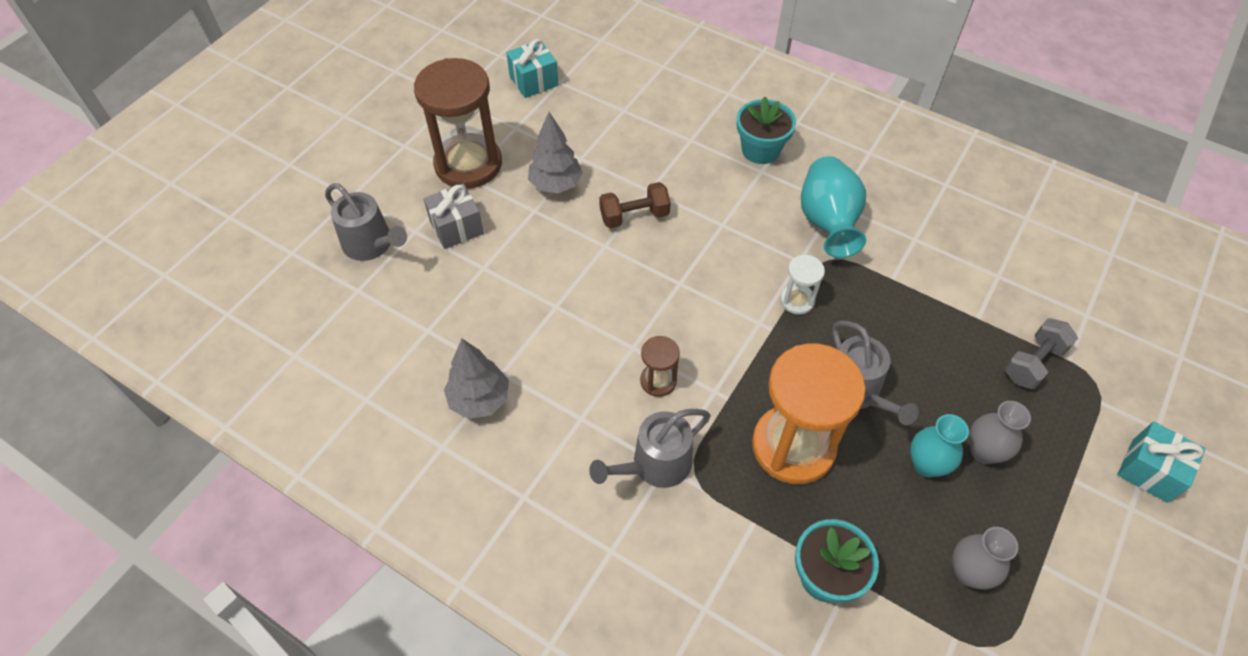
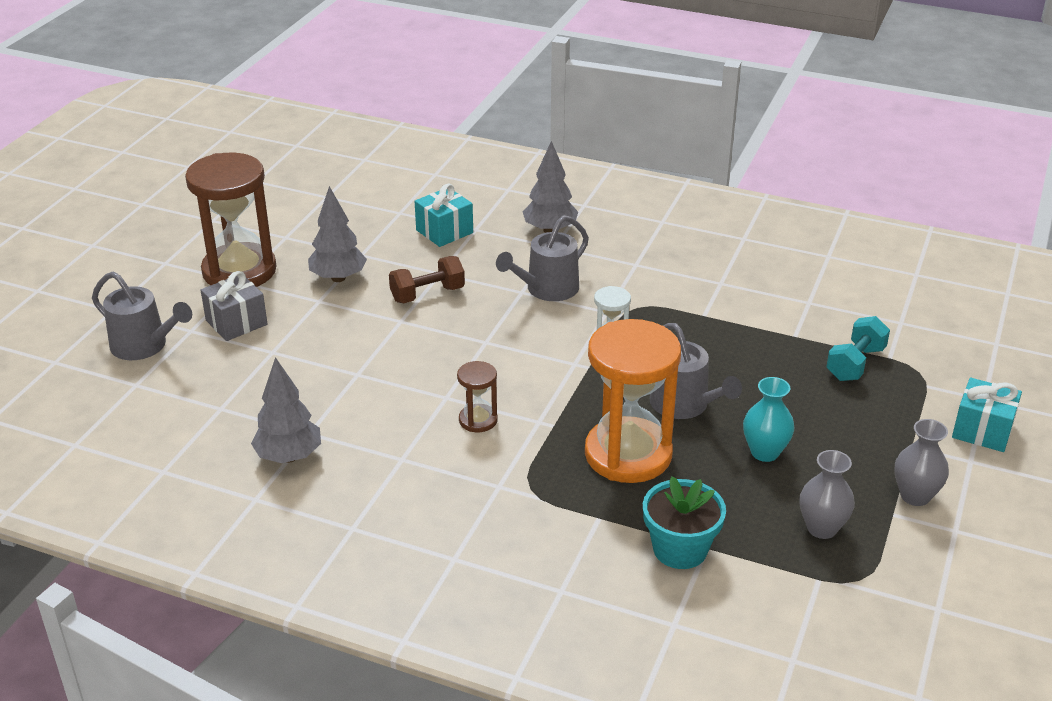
camera: 10 degrees left, 20 degrees down
(534, 81) = (298, 198): turquoise gift -> turquoise gift (444, 231)
(655, 465) = (487, 485): grey watering can -> grey watering can (547, 289)
(760, 150) = (550, 230): turquoise flower pot -> grey tree
(827, 222) = (630, 279): turquoise vase -> none
(983, 451) = (819, 435): grey vase -> grey vase (915, 496)
(1033, 363) = (855, 364): grey dumbbell -> turquoise dumbbell

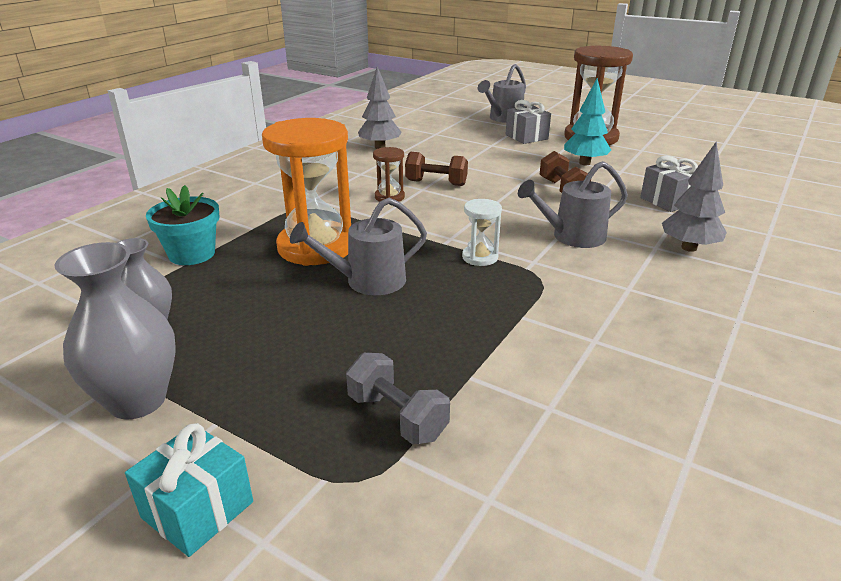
camera: 100 degrees right, 5 degrees down
(338, 278) = (584, 163): grey tree -> turquoise tree
(424, 387) = (436, 183): none -> brown dumbbell
(444, 231) = (668, 201): turquoise gift -> grey gift
(547, 289) = (572, 237): grey watering can -> grey watering can turned 75 degrees counterclockwise
(764, 452) = (275, 314): turquoise vase -> none
(855, 364) = (397, 417): turquoise dumbbell -> grey dumbbell
(915, 496) = (137, 400): grey vase -> grey vase, size x1.55

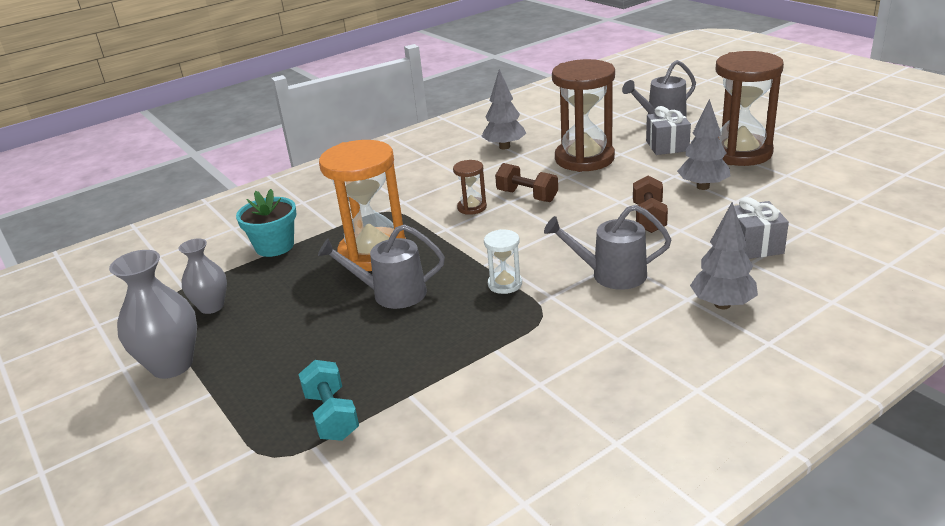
camera: 25 degrees right, 0 degrees up
(198, 510) = (165, 451): turquoise gift -> none
(397, 417) = (332, 416): grey dumbbell -> turquoise dumbbell
(463, 151) = (584, 159): none -> brown hourglass
(584, 163) = (703, 187): turquoise tree -> grey tree

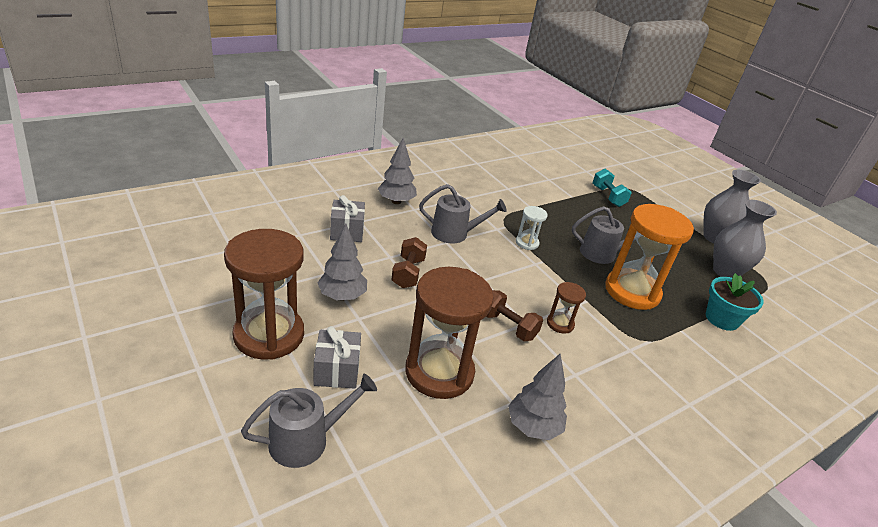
camera: 175 degrees right, 5 degrees up
(211, 306) = (725, 271): grey vase -> grey vase, size x1.55

